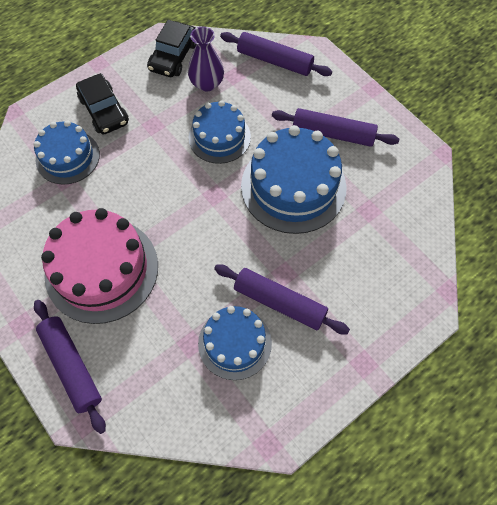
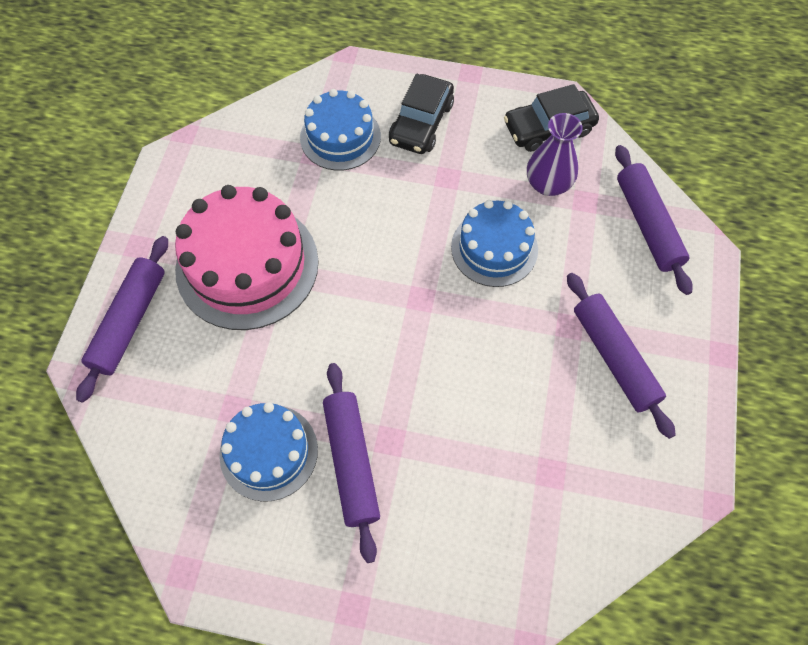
camera: 50 degrees right, 0 degrees up
(293, 186) = (504, 368): blue cake -> none

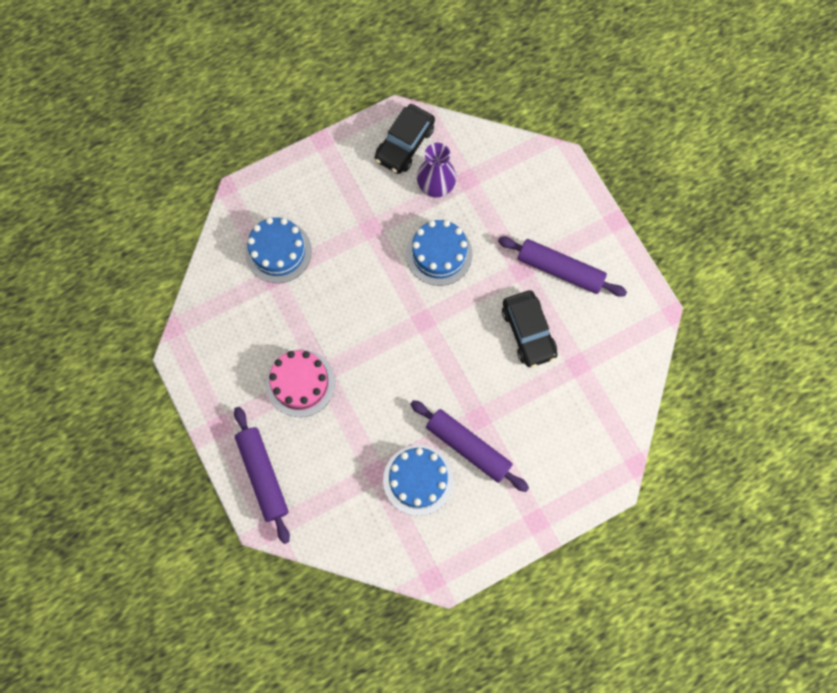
camera: 40 degrees left, 10 degrees up
(247, 265) = (300, 383): pink cake -> pink cake, size x0.62
(421, 123) = (321, 201): black car -> black car (528, 332)
(647, 224) = (515, 168): purple rolling pin -> none

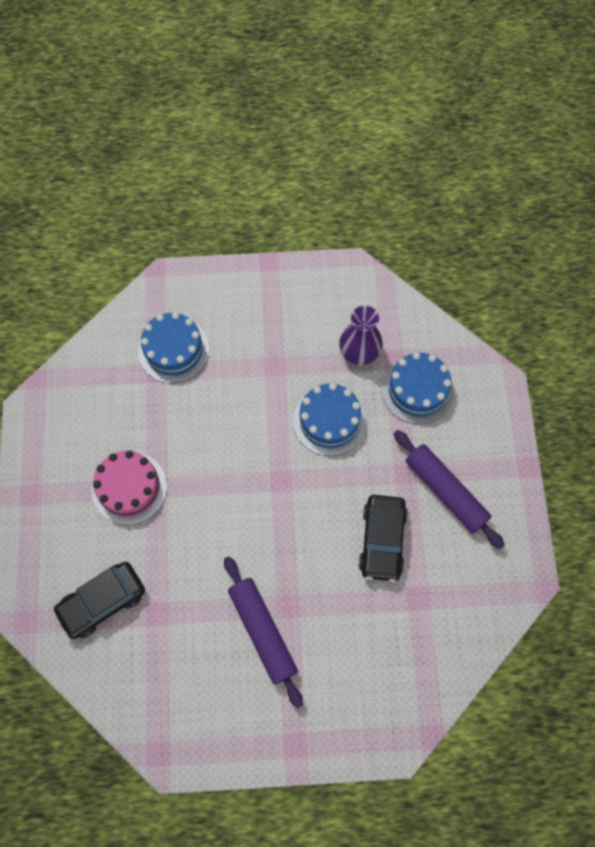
camera: 25 degrees right, 5 degrees down
(263, 475) = (46, 563): purple rolling pin -> none
(404, 144) = (348, 299): black car -> black car (102, 602)
(418, 480) = (195, 641): blue cake -> blue cake (417, 390)

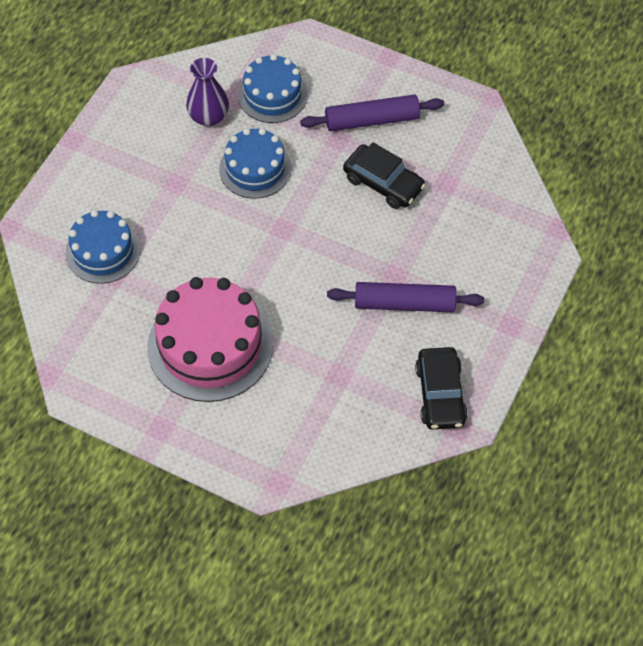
camera: 60 degrees left, 10 degrees down
(102, 602) = (301, 413): black car -> black car (440, 394)
(129, 488) = (210, 345): pink cake -> pink cake, size x1.62

